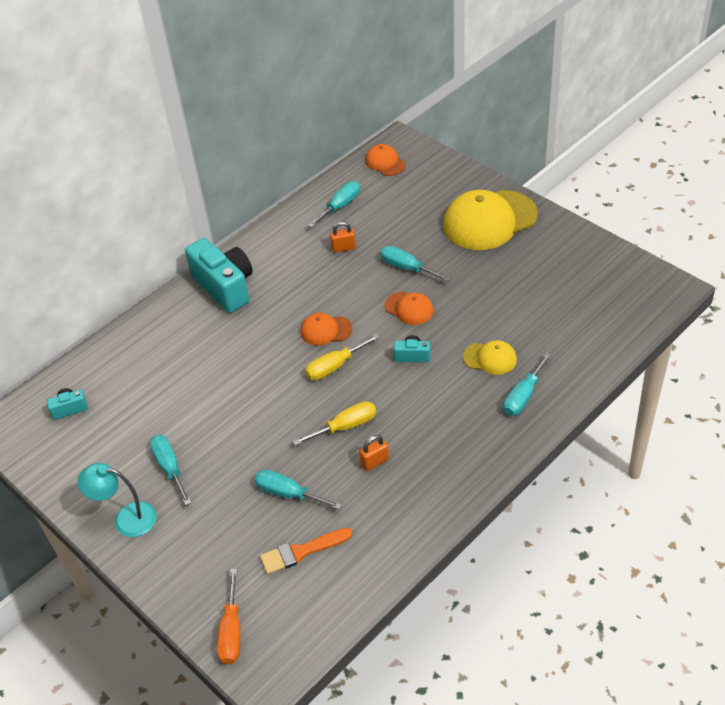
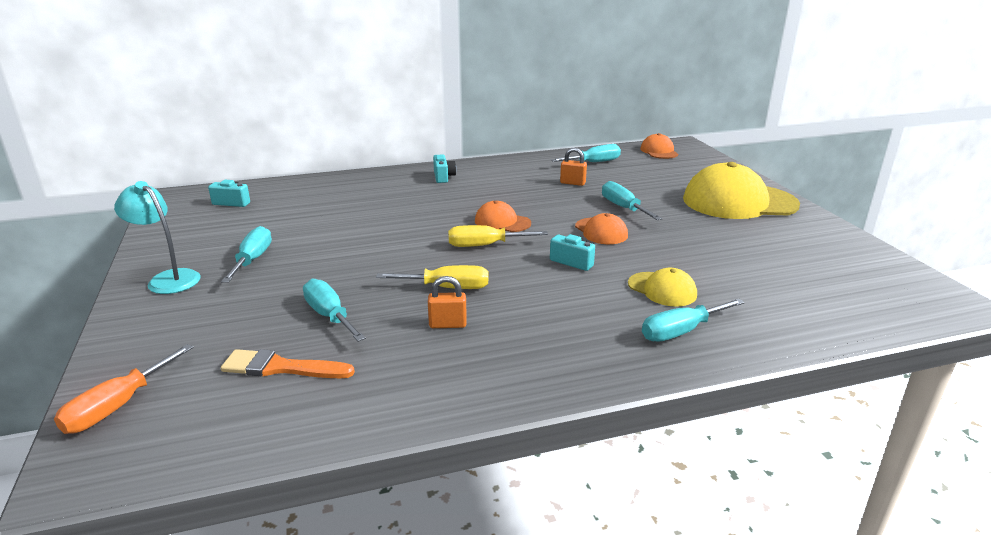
camera: 25 degrees right, 20 degrees down
(225, 287) = (443, 177): turquoise camera -> turquoise camera, size x0.45

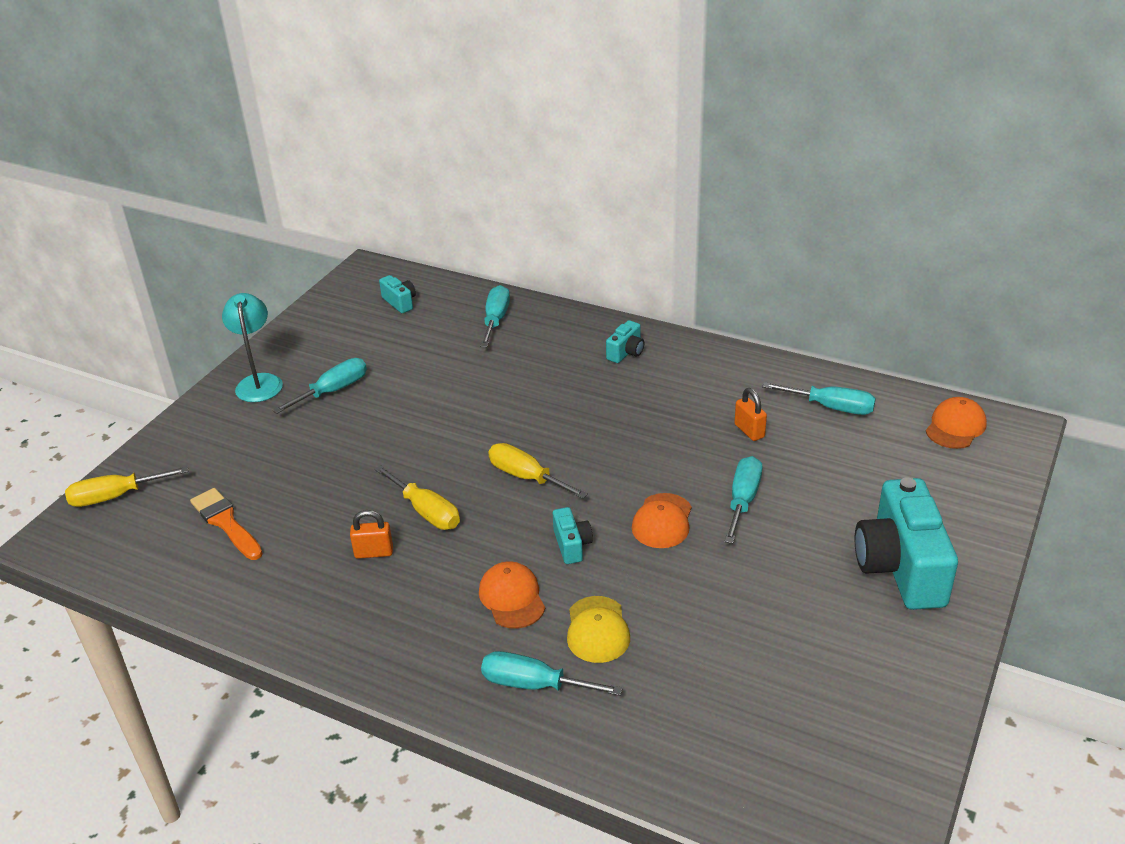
camera: 45 degrees right, 10 degrees up
(117, 406) = (115, 496): orange screwdriver -> yellow screwdriver
(329, 316) = (310, 490): turquoise screwdriver -> turquoise screwdriver (496, 320)
(448, 324) = (374, 552): orange padlock -> orange padlock turned 45 degrees counterclockwise
(502, 222) = (587, 453): orange cap -> orange cap (512, 598)
(739, 202) = (900, 567): yellow cap -> turquoise camera

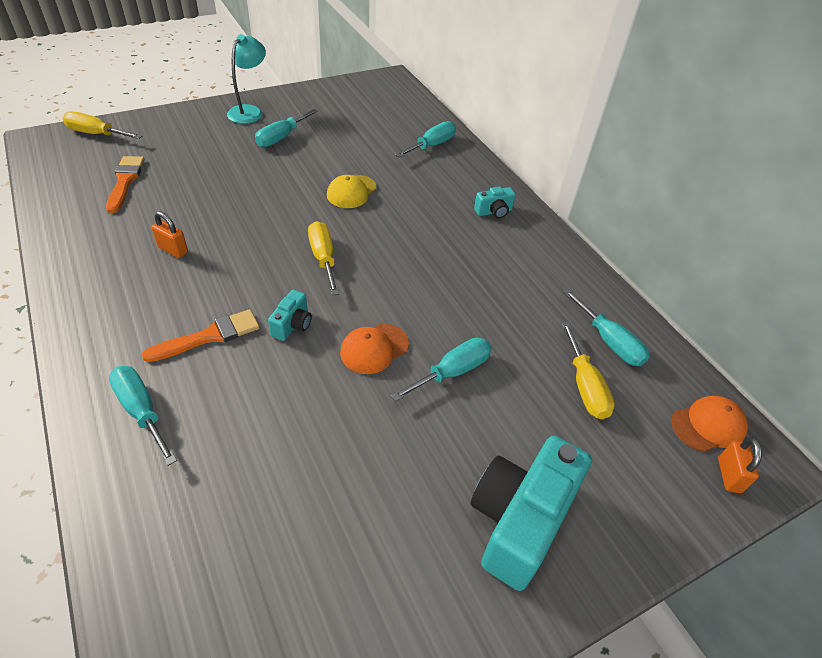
camera: 30 degrees right, 10 degrees up
(333, 391) = (281, 137): turquoise screwdriver -> turquoise screwdriver turned 135 degrees clockwise
(400, 302) = (386, 106): turquoise camera -> none
(426, 512) = (235, 243): yellow screwdriver -> yellow screwdriver (585, 386)
(512, 598) = (209, 336): orange cap -> orange brush
(597, 630) = (231, 400): yellow cap -> yellow cap (351, 192)
(749, 431) = (520, 320): orange padlock -> orange padlock (729, 475)

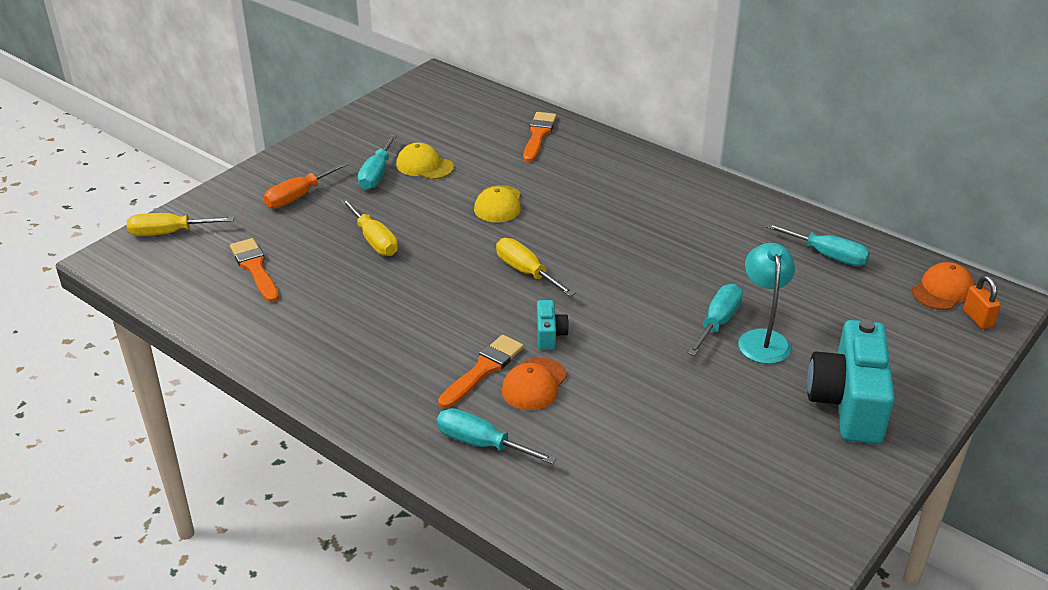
camera: 20 degrees left, 10 degrees down
(173, 250) = (374, 313): orange padlock -> none
(210, 136) = (298, 196): none -> orange screwdriver
(249, 111) = (315, 158): turquoise lamp -> turquoise lamp (762, 339)
(322, 142) = (424, 166): none -> yellow cap
(374, 348) = (638, 328): orange cap -> orange cap (534, 384)
(432, 145) = (538, 135): turquoise screwdriver -> orange brush
(494, 212) = (649, 180): turquoise camera -> none
(585, 386) = (831, 295): yellow screwdriver -> yellow screwdriver (374, 240)

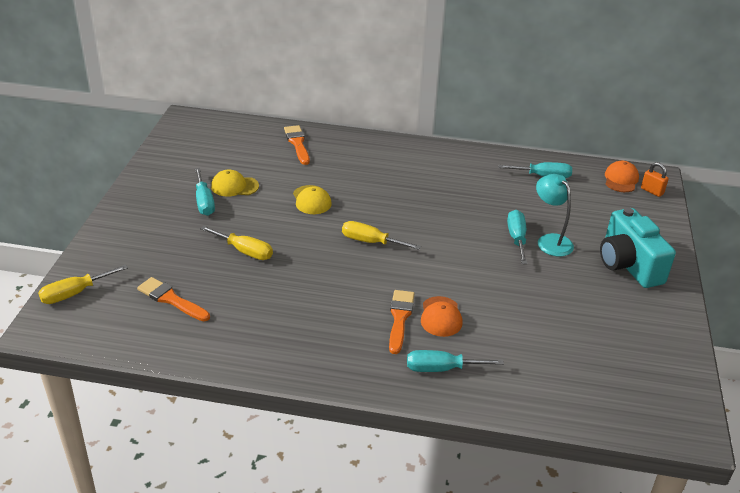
camera: 30 degrees left, 0 degrees up
(298, 196) = (157, 235): orange screwdriver -> none
(549, 335) = (422, 280): turquoise camera -> none

